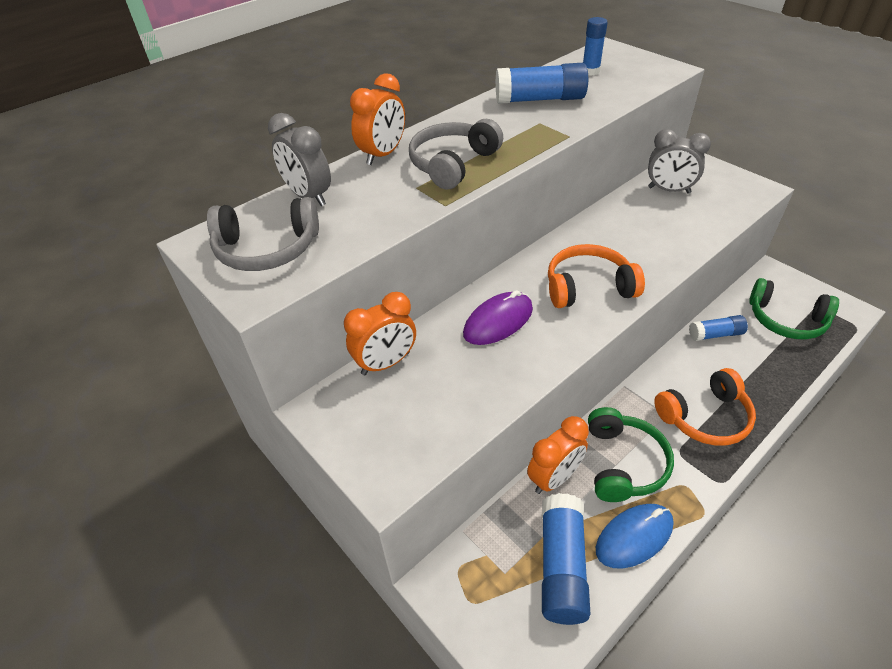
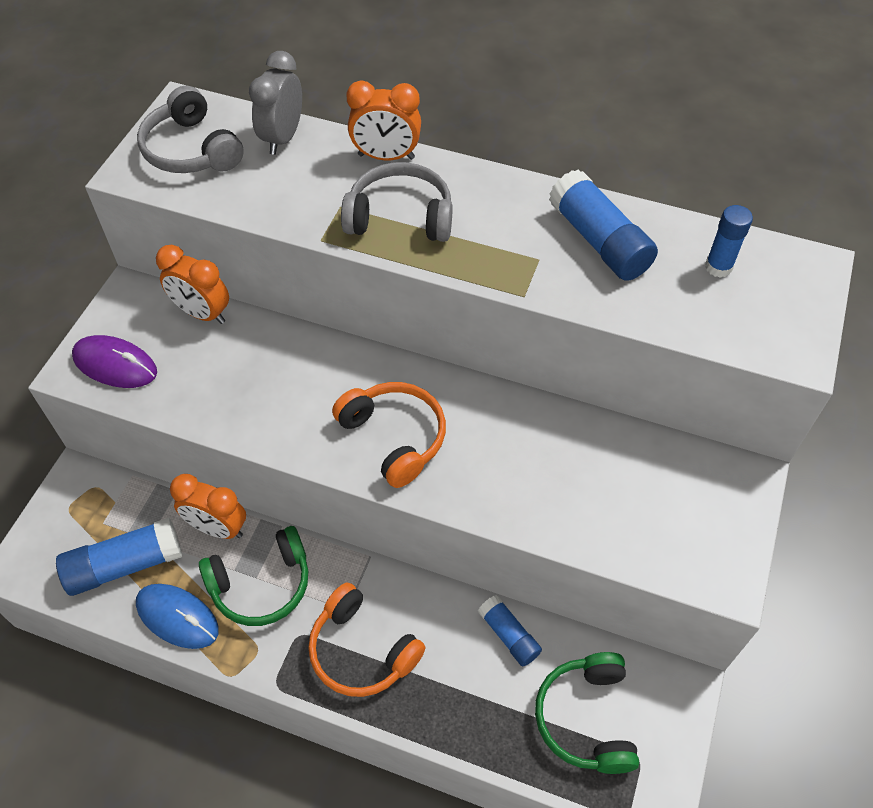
camera: 60 degrees right, 10 degrees up
(498, 321) = (299, 376): purple mouse -> purple mouse (115, 365)
(669, 190) = (647, 470): grey clock -> none

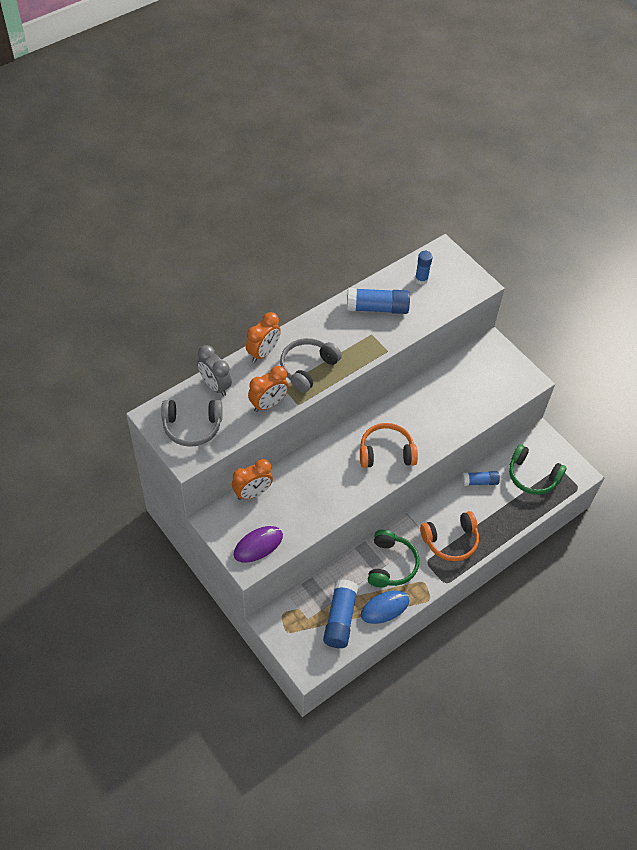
camera: 60 degrees left, 0 degrees up
(217, 528) = (347, 569): orange clock -> orange clock (268, 404)

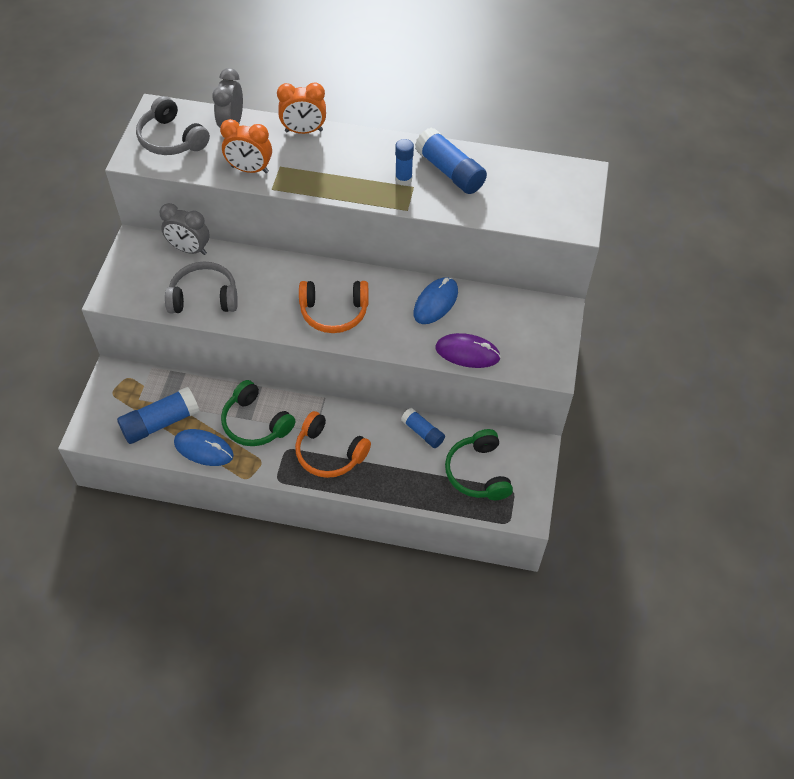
camera: 50 degrees right, 0 degrees up
(252, 493) = (189, 249): orange clock -> grey clock
(258, 545) = (138, 288): purple mouse -> purple mouse (467, 353)
(307, 368) = (320, 169): grey headphones -> grey headphones (204, 297)
(386, 452) = (334, 312): orange headphones -> orange headphones turned 135 degrees clockwise
(391, 564) = (255, 423): green headphones -> green headphones turned 75 degrees clockwise
(421, 279) = (525, 180): blue glue stick -> blue glue stick (403, 179)
(429, 396) = (435, 303): none -> blue mouse

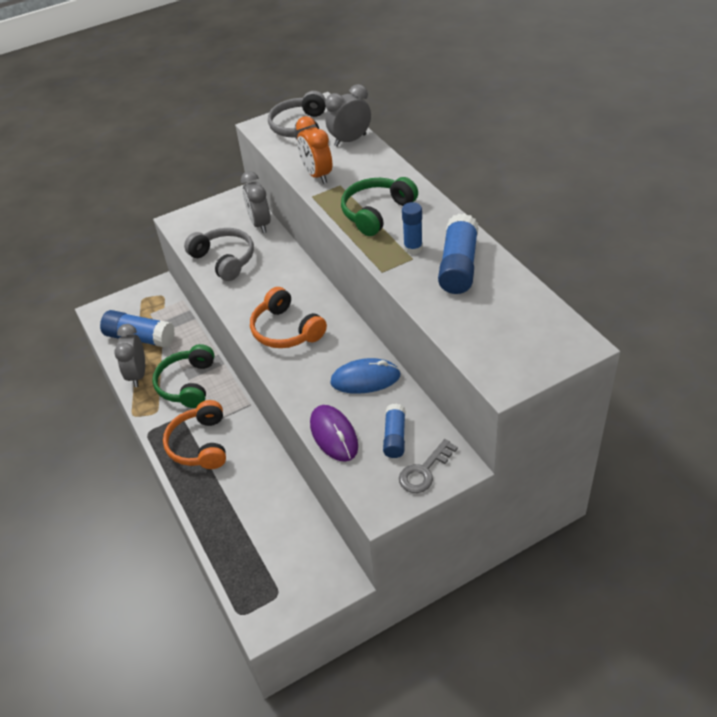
camera: 55 degrees right, 10 degrees down
(203, 449) = (138, 374): blue mouse -> grey clock
(304, 131) = (392, 171): orange clock -> none
(422, 432) = (277, 487): blue glue stick -> blue glue stick (395, 437)
(478, 472) = (272, 554): green headphones -> green headphones (376, 213)
(548, 329) = (424, 471): none -> grey key

